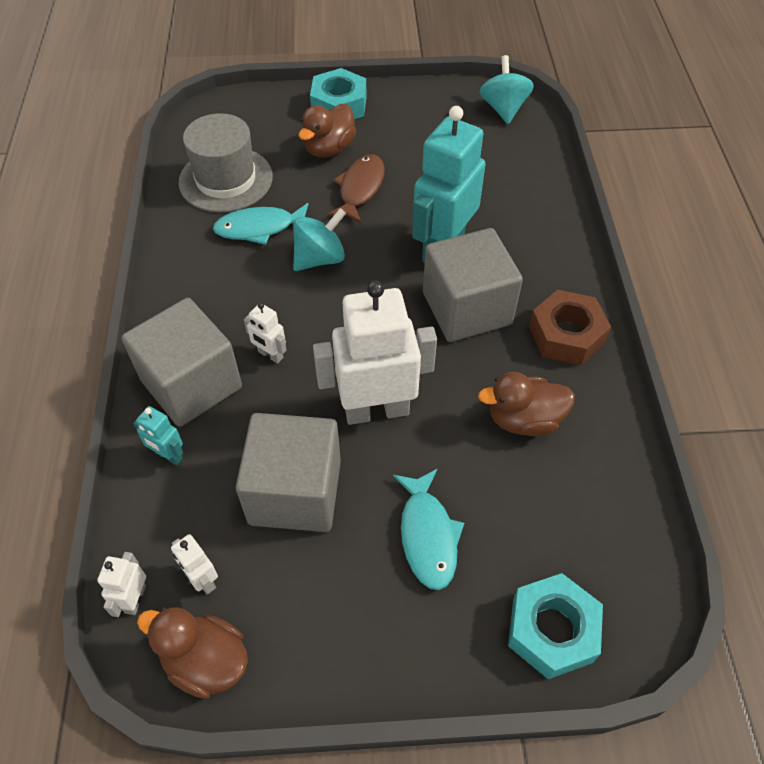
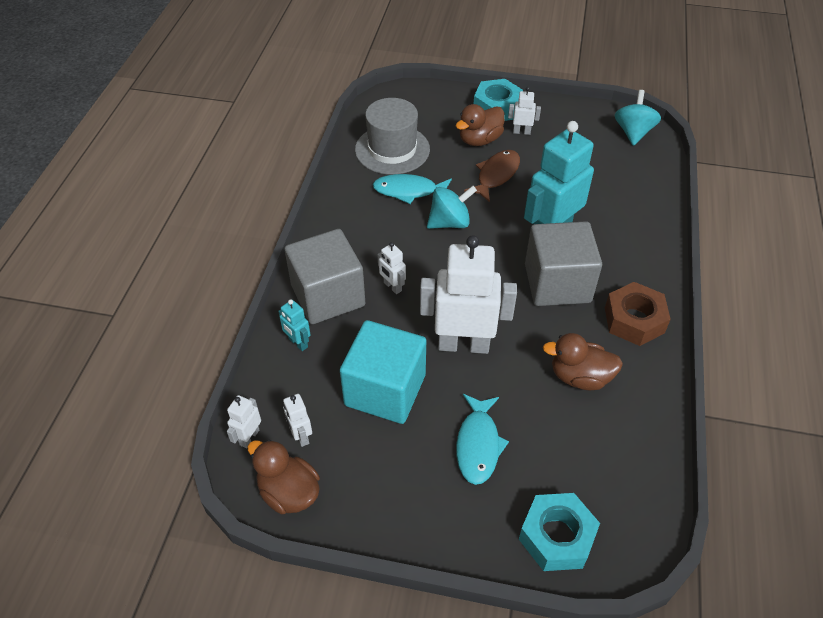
camera: 15 degrees right, 5 degrees down
(295, 492) = (385, 390): grey cube -> turquoise cube
(376, 130) = (521, 132): none -> white robot

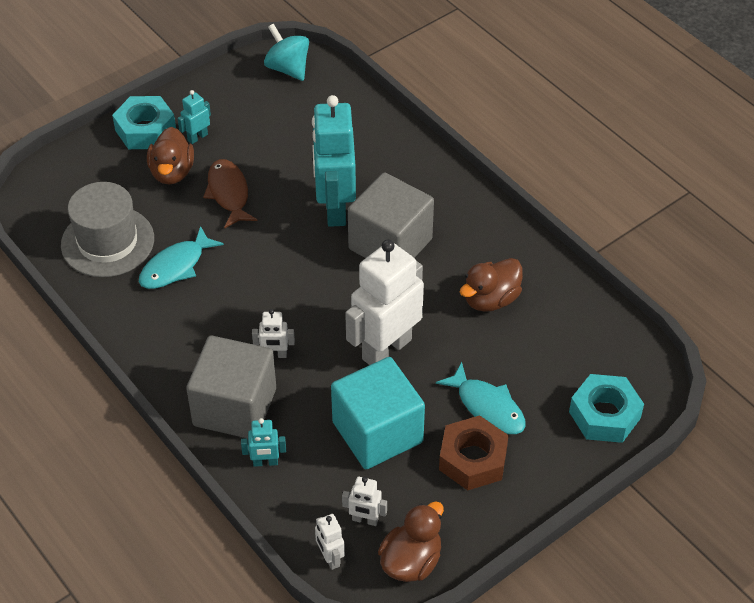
camera: 50 degrees left, 0 degrees up
(289, 492) = (411, 561): brown duck -> brown duck turned 135 degrees clockwise
(450, 222) = (247, 265): turquoise spinning top -> none
(521, 132) = (197, 137): white robot -> turquoise robot
(634, 320) = (474, 226): brown nut -> brown nut (473, 459)

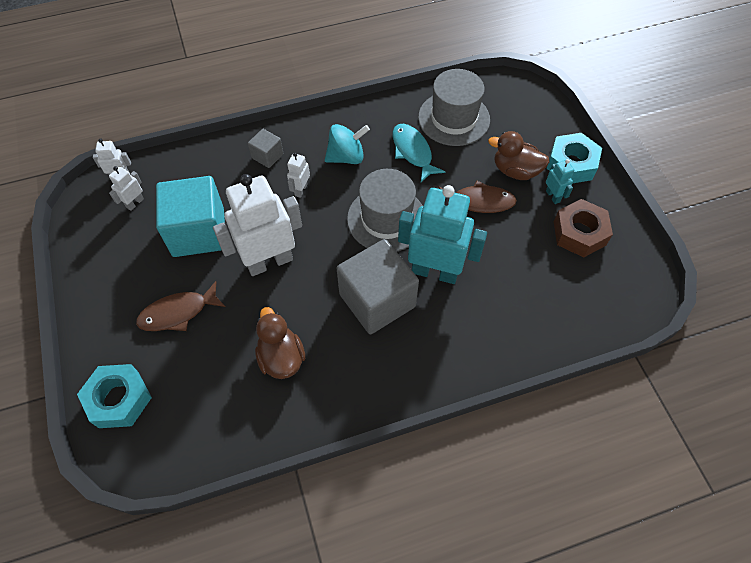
camera: 110 degrees right, 10 degrees up
(235, 407) = (267, 156): grey cube -> grey cube, size x0.47
(265, 462) = (213, 161): turquoise robot -> none
(284, 264) = (386, 219): none -> grey hat
(288, 68) = (630, 286): turquoise spinning top -> turquoise spinning top (346, 157)
(386, 349) = (269, 262): white robot -> white robot turned 90 degrees counterclockwise
(411, 561) = (87, 219): brown duck -> none
(473, 459) = (139, 285): brown nut -> brown nut (579, 233)
(487, 407) = (178, 313): turquoise fish -> brown fish

